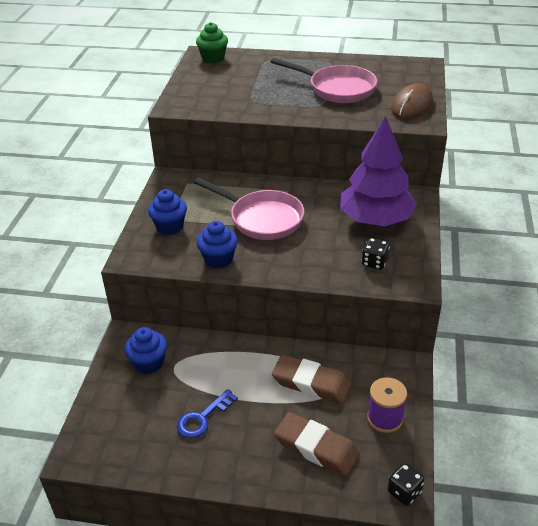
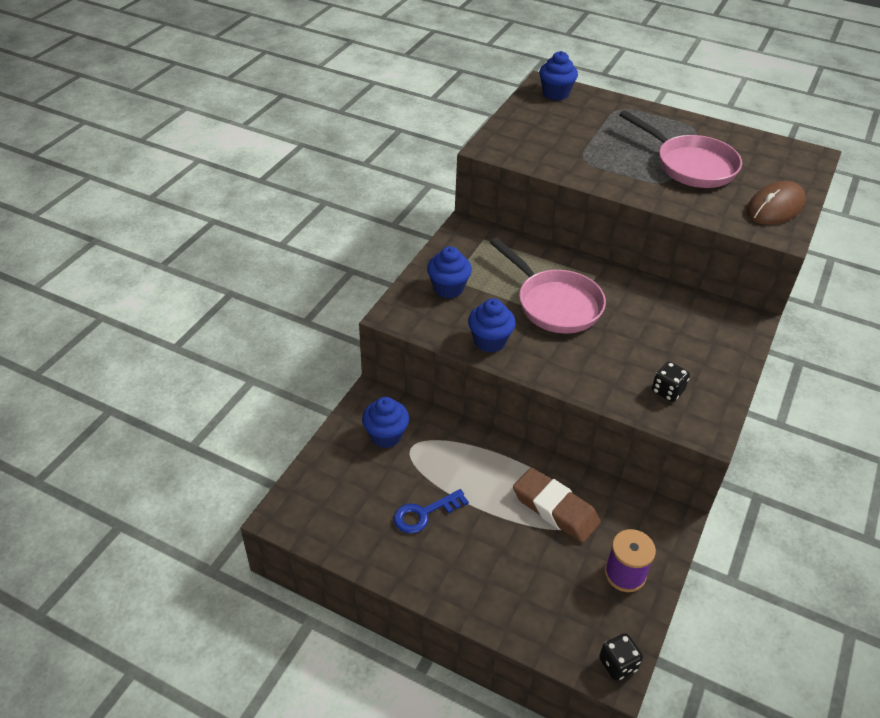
camera: 15 degrees right, 5 degrees up
(213, 58) = (555, 93): green cupcake -> blue cupcake
(316, 448) = (536, 584): brown eraser -> none
(375, 219) = (688, 338): purple tree -> none

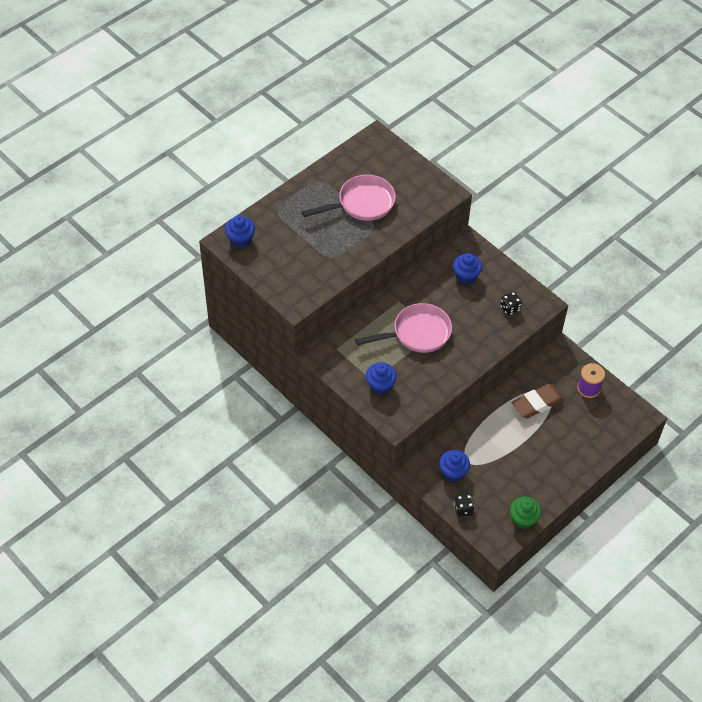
camera: 70 degrees left, 10 degrees up
(337, 538) = (523, 519): none -> green cupcake
(424, 514) = (520, 470): blue key -> none
(490, 341) = (438, 380): blue cupcake -> blue cupcake (466, 276)
(617, 664) = (638, 413): black dice -> black dice (463, 509)
(775, 207) = (422, 183): brown mouse -> none

